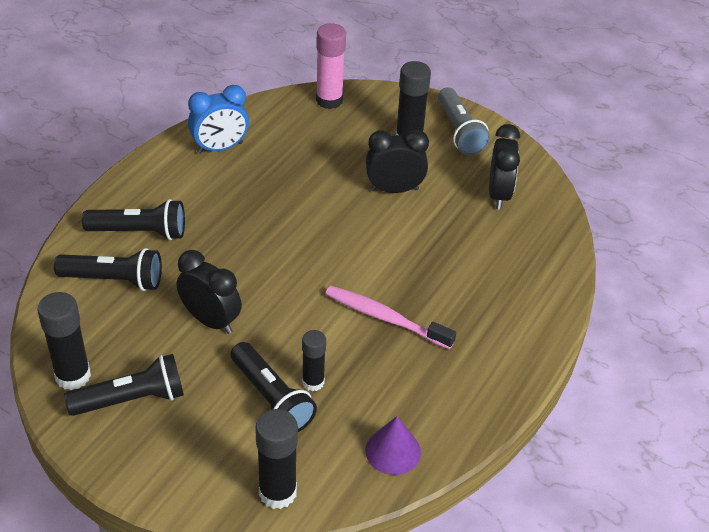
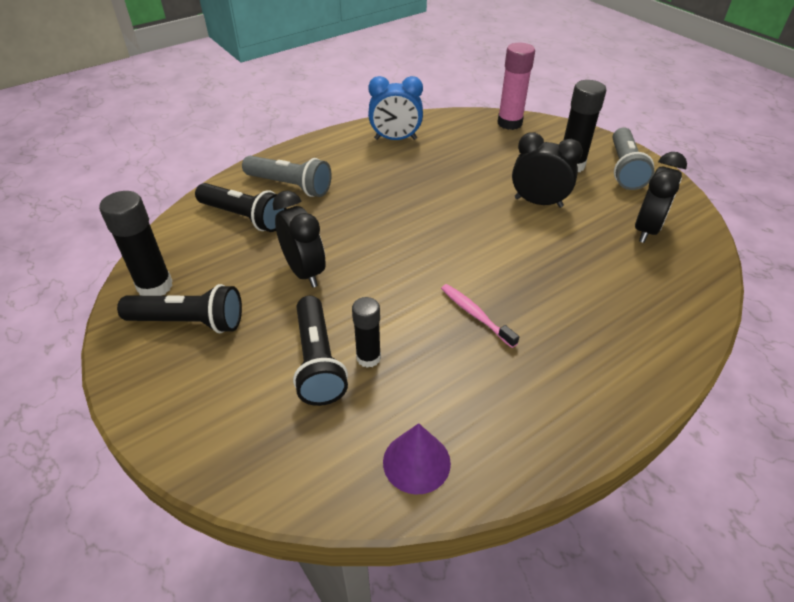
camera: 25 degrees right, 0 degrees up
(139, 232) = (290, 186): black flashlight -> grey flashlight
(277, 492) = (265, 466): black glue stick -> none
(385, 318) = (475, 315): pink toothbrush -> pink toothbrush, size x0.66

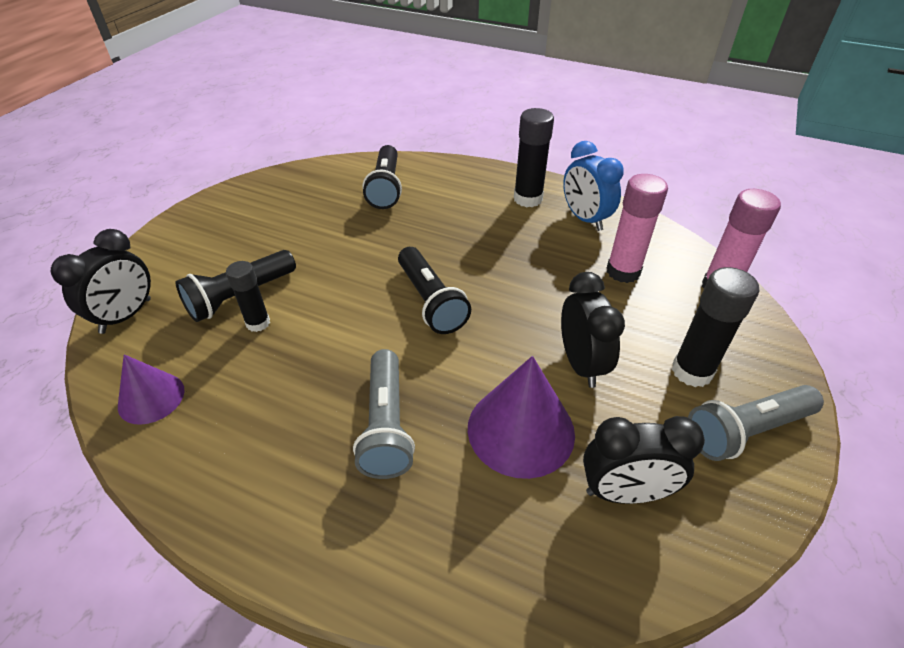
camera: 60 degrees right, 0 degrees up
(155, 286) = (278, 186): black glue stick -> black glue stick (528, 199)
(189, 322) = (250, 216): black flashlight -> black flashlight (430, 301)
(290, 186) = (447, 191): grey flashlight -> grey flashlight (386, 425)
(304, 272) = (341, 246): black clock -> black clock (126, 316)
(465, 149) = (623, 271): none -> pink glue stick
(475, 315) = (352, 374): pink toothbrush -> none
(579, 250) = (520, 430): none -> purple cone

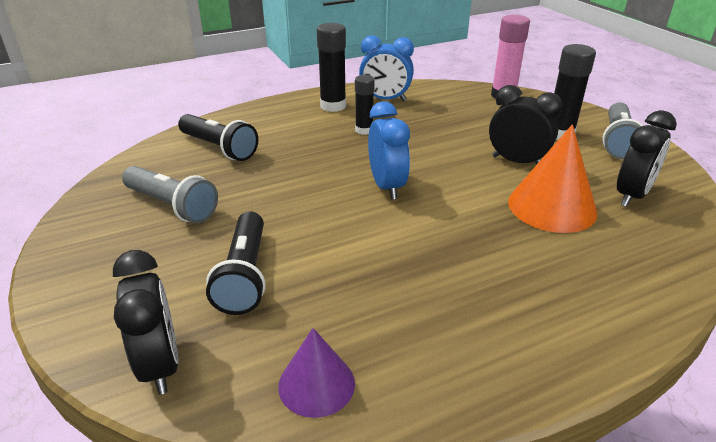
camera: 50 degrees left, 10 degrees down
(258, 323) = (297, 278): black glue stick -> black glue stick (364, 130)
(386, 425) = (494, 258): grey flashlight -> grey flashlight (172, 206)
(430, 301) = (387, 186): black flashlight -> blue clock
(520, 430) = (552, 207): purple cone -> orange cone
(623, 271) = (452, 112): pink glue stick -> none

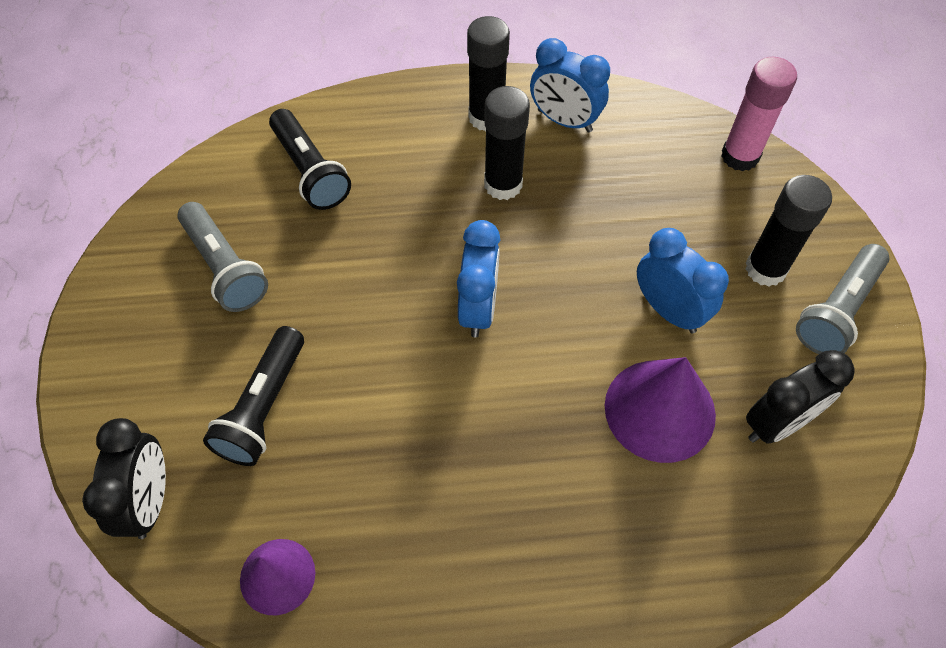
camera: 20 degrees right, 25 degrees up
(364, 130) = (503, 184): black glue stick -> black glue stick, size x1.55
(517, 161) = (668, 310): black clock -> blue clock
(552, 207) = (659, 410): orange cone -> purple cone

